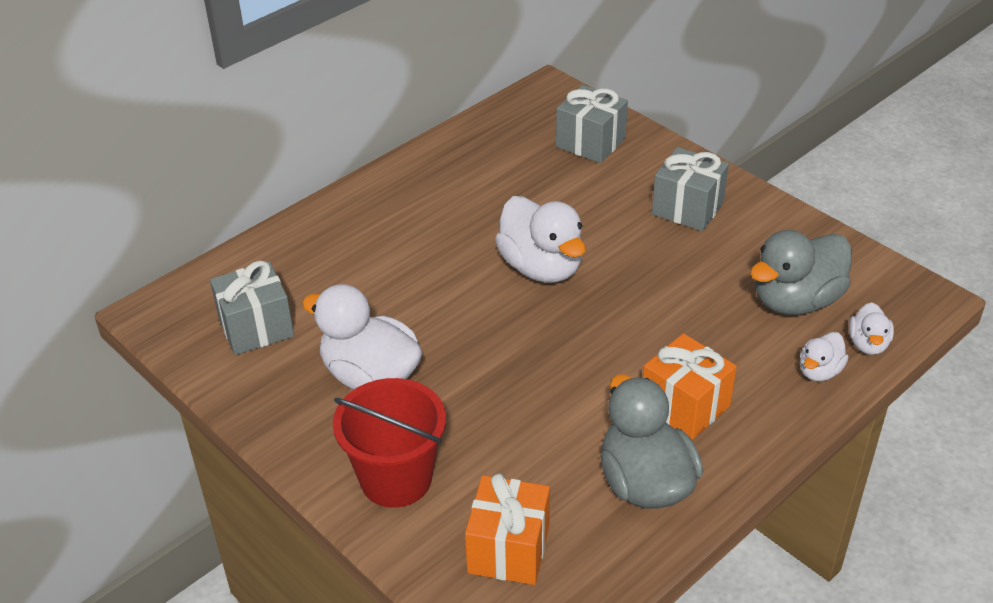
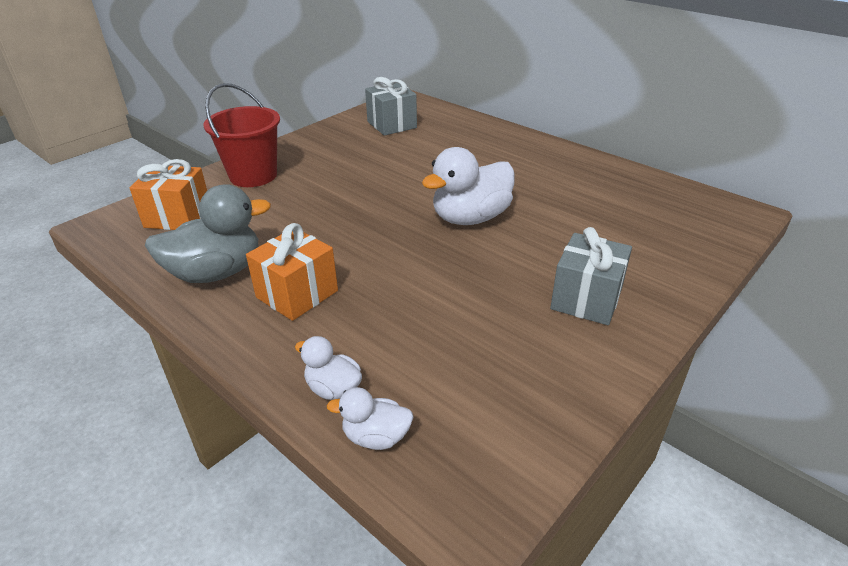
camera: 85 degrees right, 5 degrees down
(370, 375) = (347, 161): white duck -> none
(590, 143) = (667, 238): grey gift -> none
(796, 301) = (447, 376): grey duck -> none

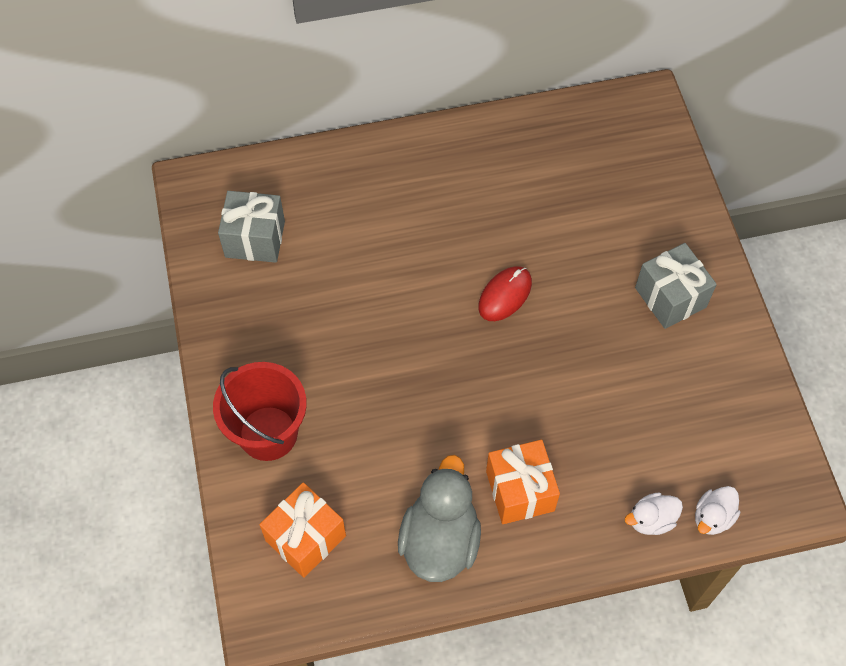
camera: 55 degrees left, 25 degrees up
(470, 218) = (505, 295): white duck -> red mouse

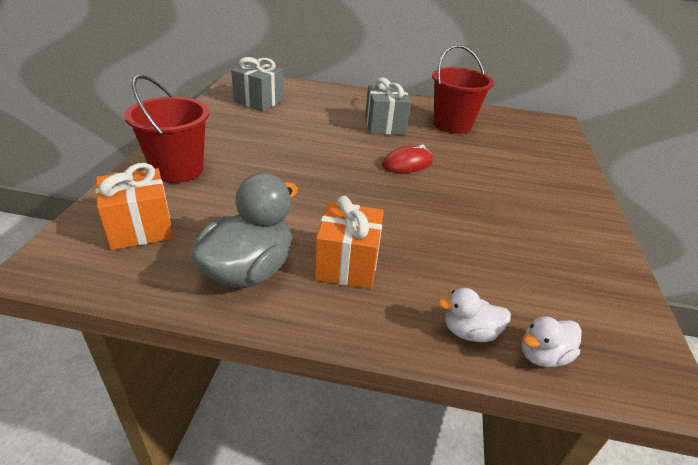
camera: 20 degrees right, 25 degrees down
(523, 176) = (452, 125): none -> red bucket
(670, 297) = (544, 201): grey gift -> grey gift (384, 125)

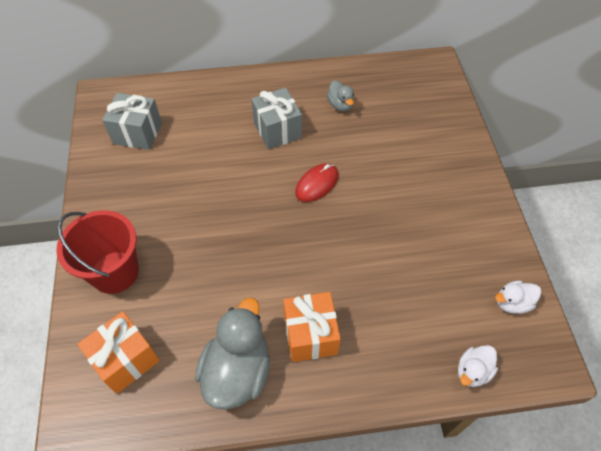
camera: 15 degrees left, 20 degrees up
(452, 125) = (340, 105): red bucket -> grey duck
(469, 332) = (419, 369): white duck -> white duck (512, 303)

